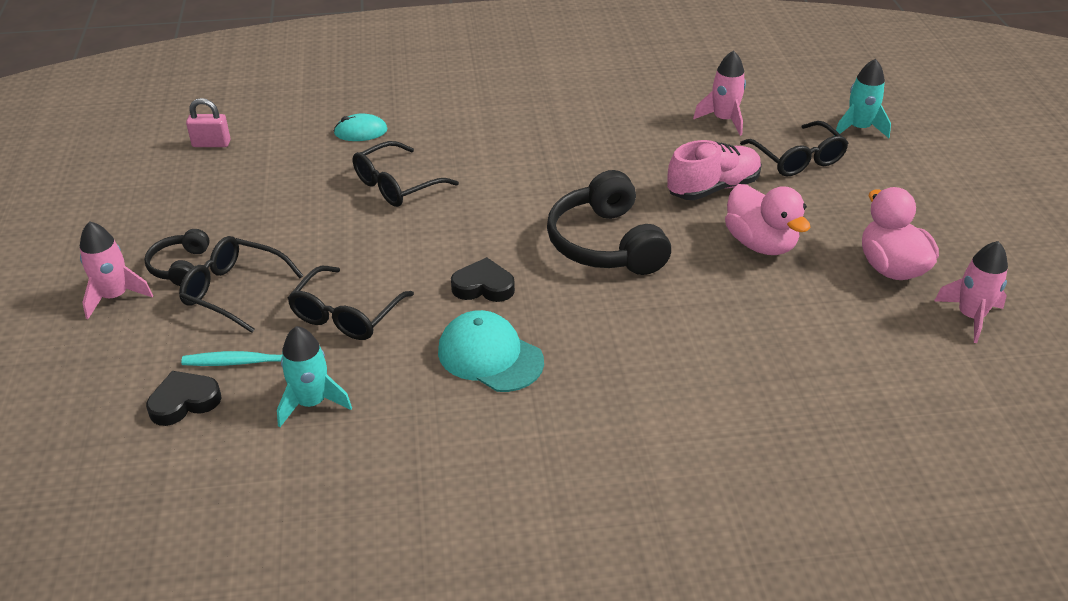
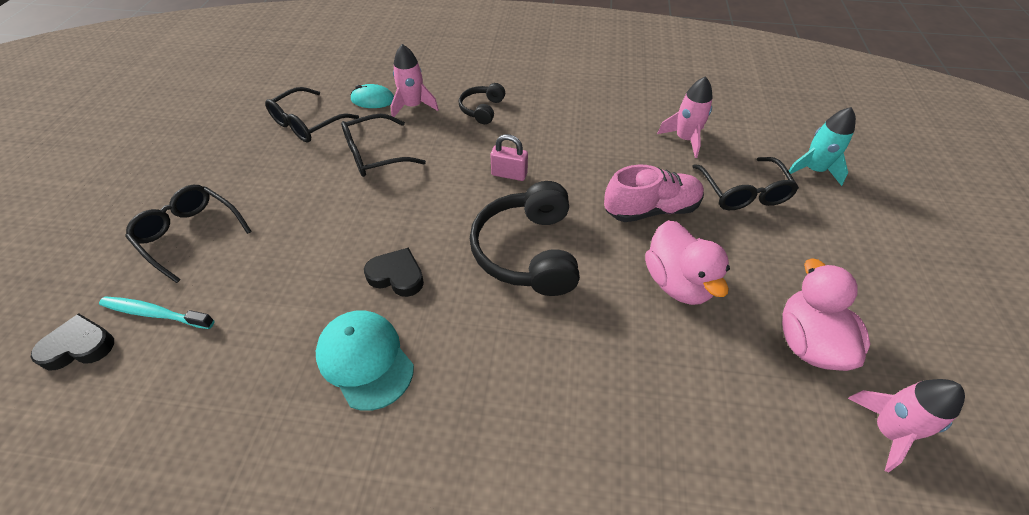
camera: 15 degrees right, 10 degrees up
(115, 296) = (98, 220): pink rocket -> pink rocket (413, 106)
(180, 266) = (164, 201): black headphones -> black headphones (482, 109)
(211, 144) = (256, 91): pink padlock -> pink padlock (509, 174)
(312, 403) = (181, 376): turquoise rocket -> none
(346, 315) = (264, 281): black glasses -> black glasses (307, 124)

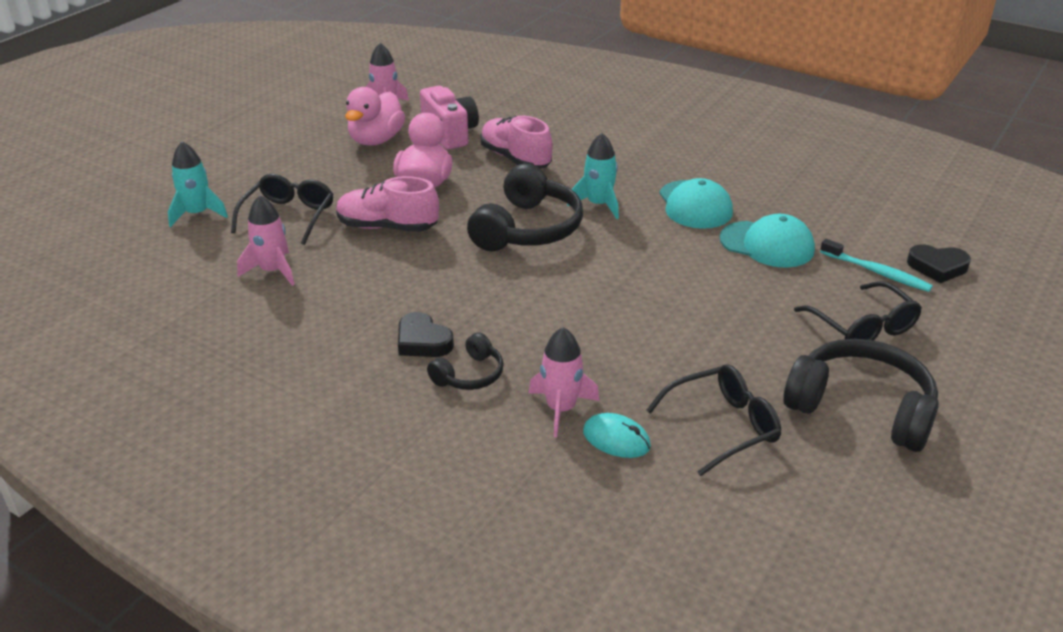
camera: 155 degrees left, 15 degrees down
(209, 161) = (861, 409): none -> black headphones
(274, 316) = (767, 244): none -> turquoise cap
(375, 155) = (639, 355): black glasses -> none
(397, 276) = (653, 243): black heart -> black heart (422, 341)
(476, 317) = (598, 204): none -> turquoise rocket
(509, 174) = (495, 291): pink padlock -> none
(620, 372) = (515, 159): none -> pink shoe
(744, 399) = (450, 133): none -> pink camera

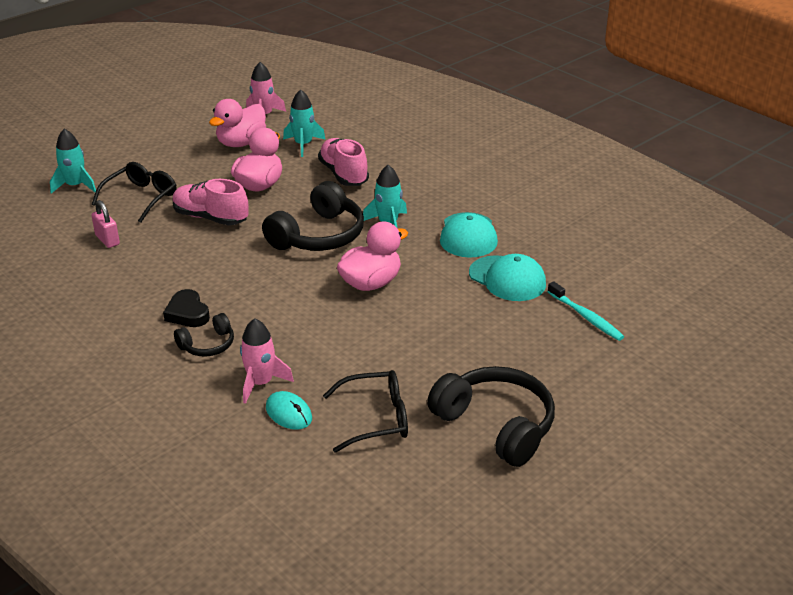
camera: 15 degrees right, 0 degrees up
(273, 271) = (107, 240): pink rocket -> pink padlock
(450, 133) = (303, 145): pink camera -> turquoise rocket
(620, 272) = (371, 283): none -> pink duck
(863, 327) = (542, 361): black glasses -> none
(937, 267) = (642, 321): black heart -> none

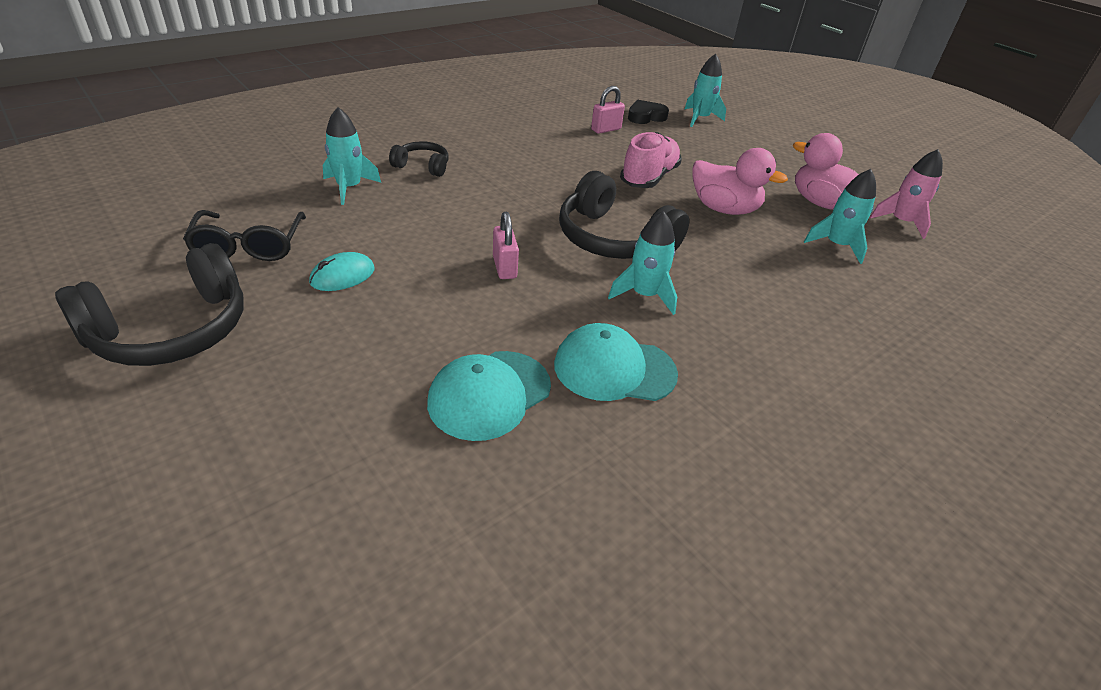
camera: 90 degrees right, 5 degrees up
(141, 197) = (684, 145): black glasses -> none
(187, 313) = (477, 159): black heart -> black heart (645, 116)
(207, 345) = (422, 166): black headphones -> black headphones turned 135 degrees clockwise
(260, 383) = (349, 188): pink rocket -> turquoise rocket
(289, 413) = (294, 199): turquoise mouse -> turquoise mouse (342, 276)
(343, 174) = (768, 270): pink shoe -> none
(371, 283) = (504, 267): pink duck -> pink padlock
(586, 317) = (356, 476): turquoise toothbrush -> none

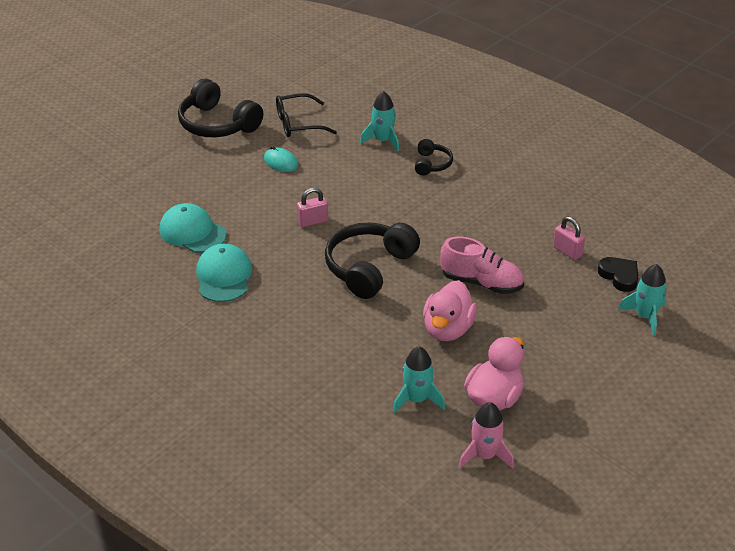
camera: 85 degrees right, 0 degrees up
(644, 295) = (303, 286): turquoise rocket -> none

